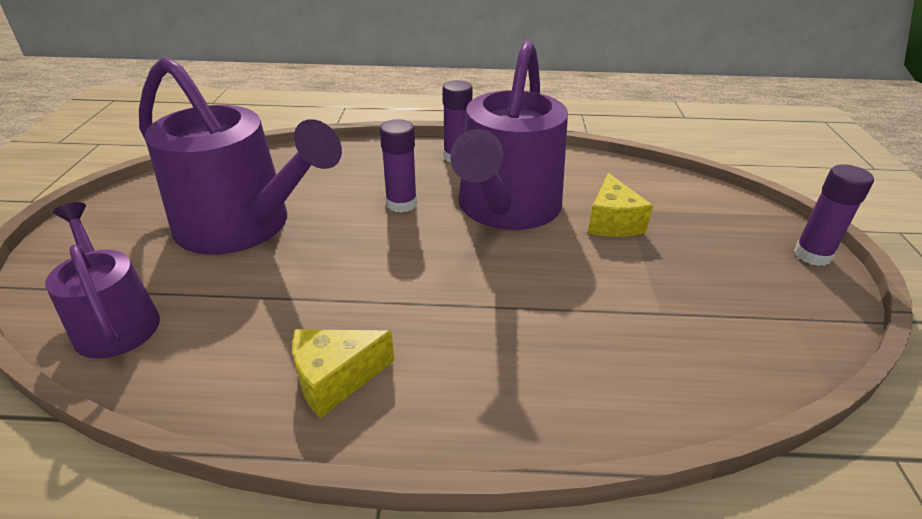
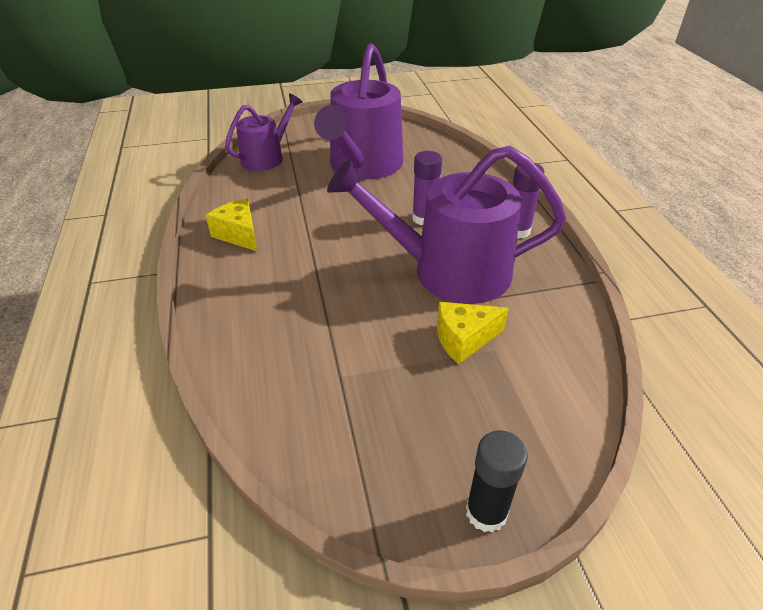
camera: 75 degrees right, 5 degrees up
(812, 255) = (486, 512): purple glue stick -> black glue stick

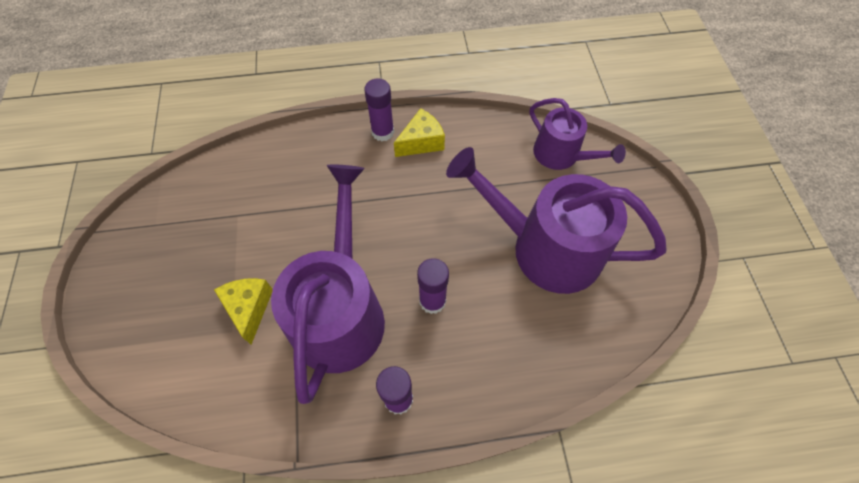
camera: 95 degrees right, 20 degrees up
(219, 263) = (383, 132): none -> purple glue stick
(486, 512) = (99, 293): black glue stick -> none

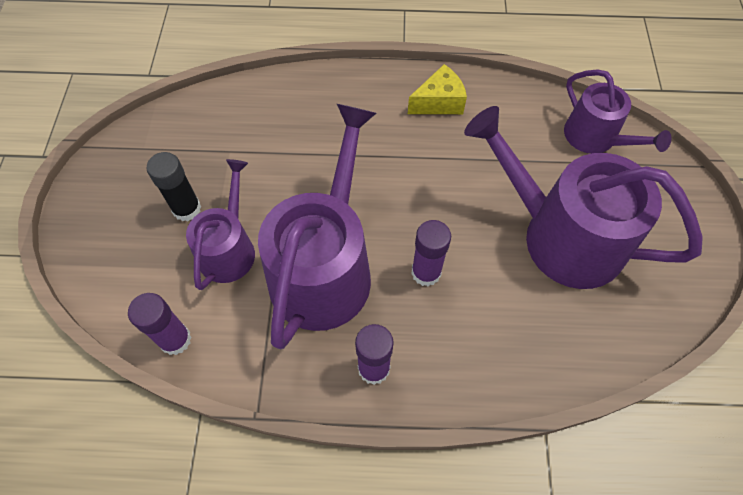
camera: 10 degrees right, 0 degrees up
(204, 276) = (187, 209): none -> black glue stick
(249, 308) = (229, 249): yellow cheese -> purple watering can
(383, 132) = (398, 86): purple glue stick -> purple glue stick (175, 339)

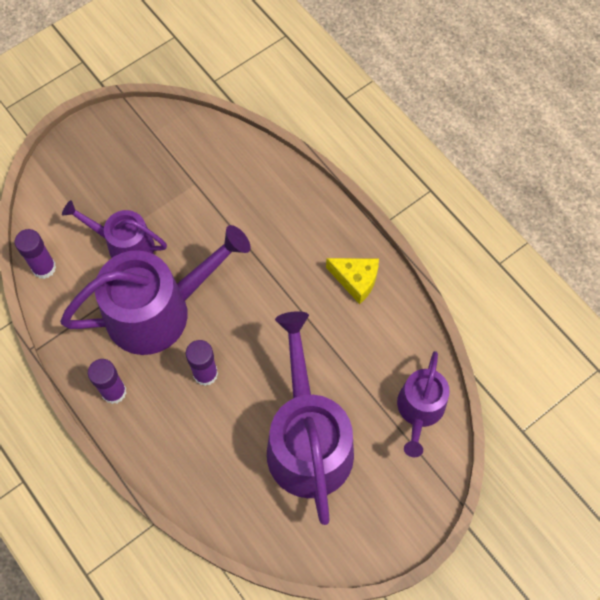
camera: 50 degrees right, 5 degrees up
(187, 209) = (132, 197): black glue stick -> none
(229, 249) = (125, 245): purple watering can -> purple watering can turned 135 degrees counterclockwise

